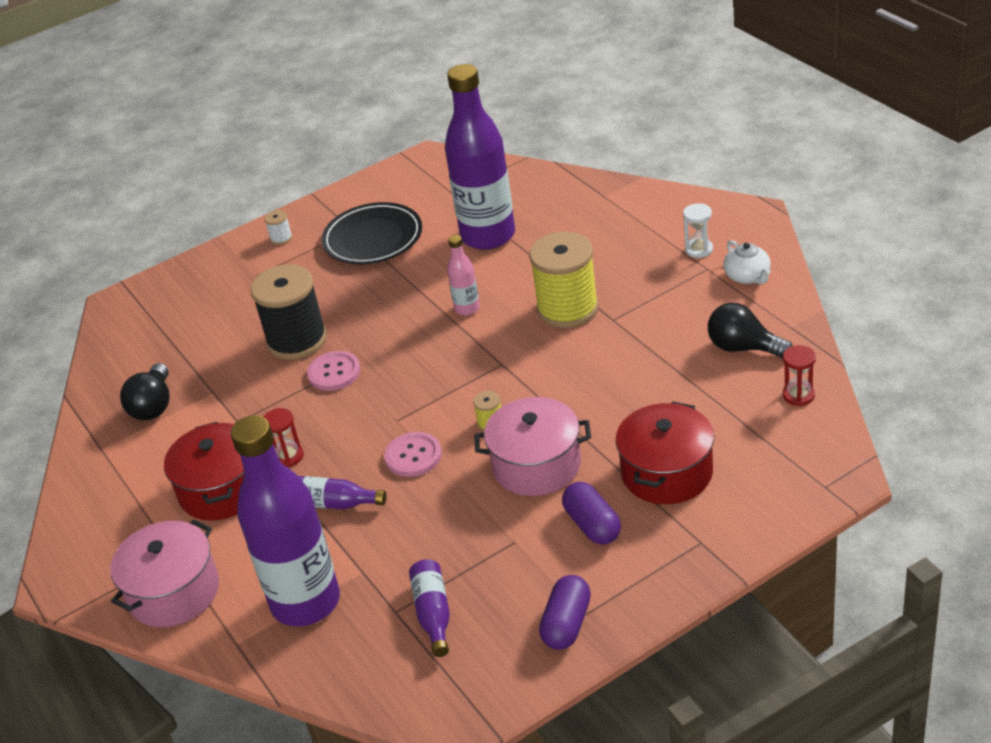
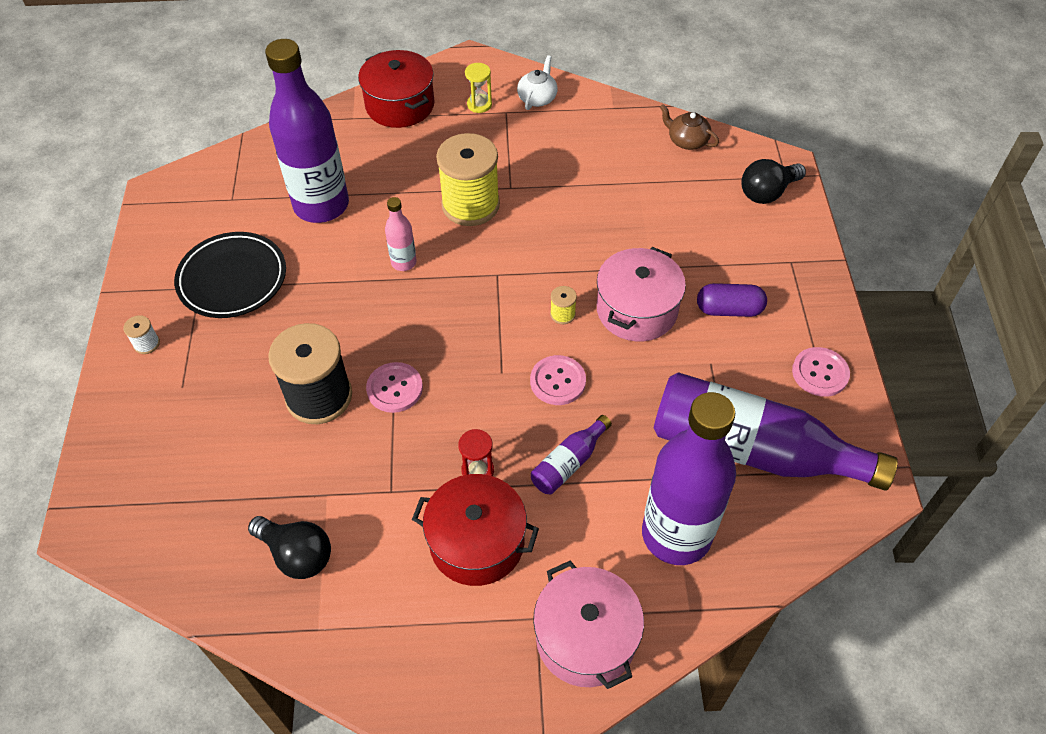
camera: 65 degrees left, 15 degrees up
(433, 614) = (753, 450): purple bottle -> purple bottle, size x2.27
(567, 624) = (820, 373): purple capsule -> pink button
(667, 473) = (707, 243): red pot -> red pot (400, 105)
(699, 249) = (479, 104): white hourglass -> yellow hourglass
(743, 348) = (612, 140): black light bulb -> black light bulb (767, 192)
(747, 276) = (537, 98): white teapot -> white teapot turned 75 degrees counterclockwise
(798, 395) = (687, 141): red hourglass -> brown teapot

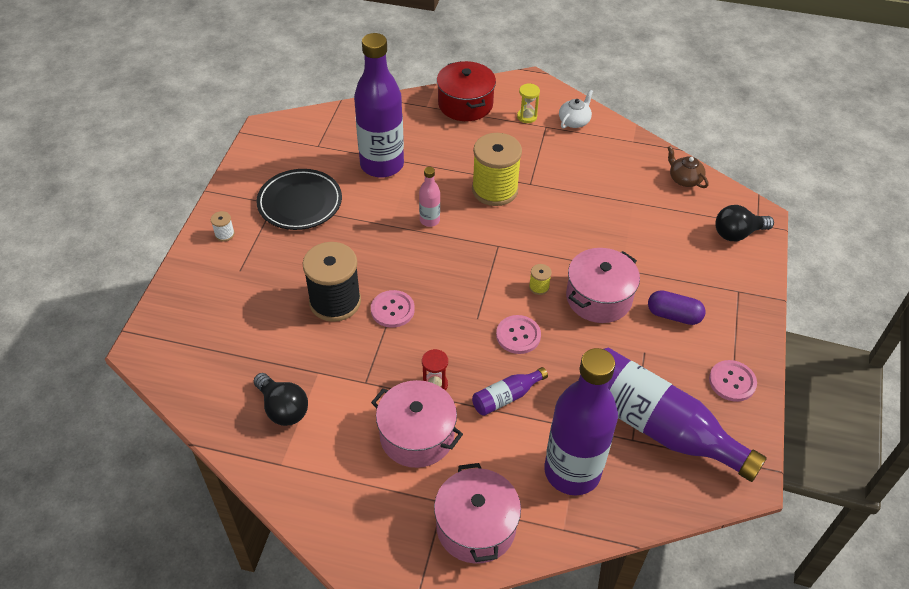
camera: 15 degrees right, 5 degrees down
(477, 542) = (417, 435): red pot -> pink pot

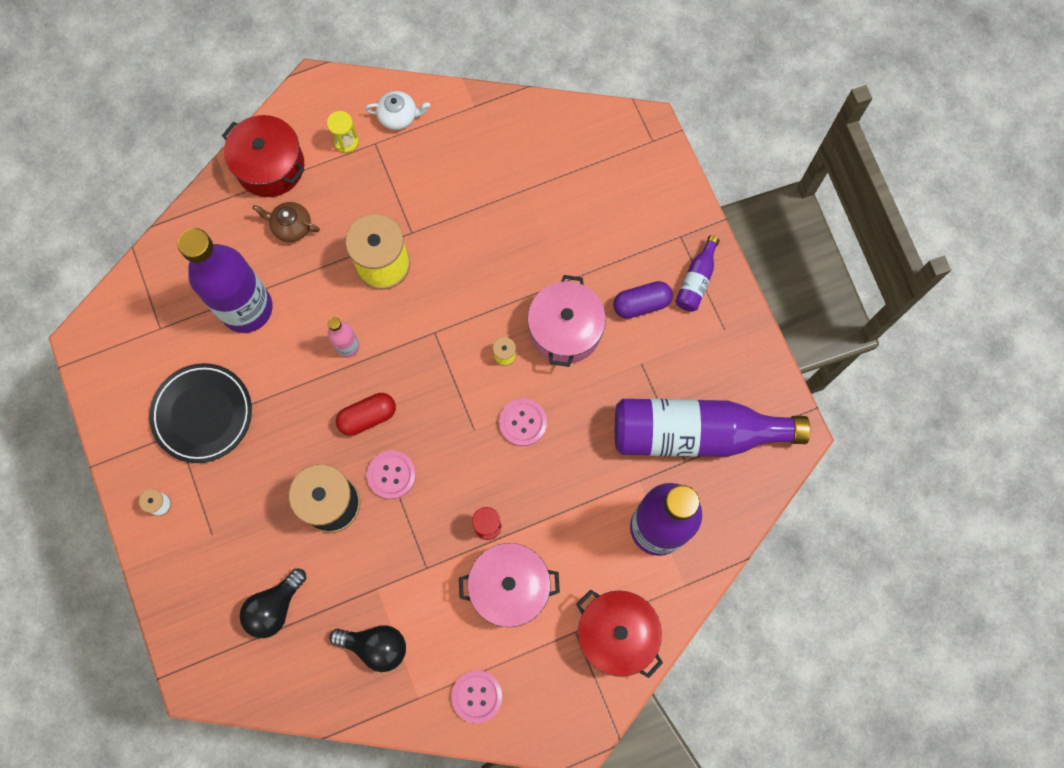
camera: 35 degrees left, 25 degrees up
(407, 266) = (367, 417): none -> red capsule
(475, 526) = (616, 634): pink pot -> red pot
(506, 397) = (557, 494): purple bottle -> purple bottle (696, 280)
(574, 121) = (398, 116): white teapot -> white teapot turned 90 degrees clockwise
(684, 179) = (554, 126): brown teapot -> brown teapot (291, 226)
(732, 382) = (730, 343): pink button -> pink button (477, 696)
(737, 233) = (641, 165): black light bulb -> black light bulb (275, 607)

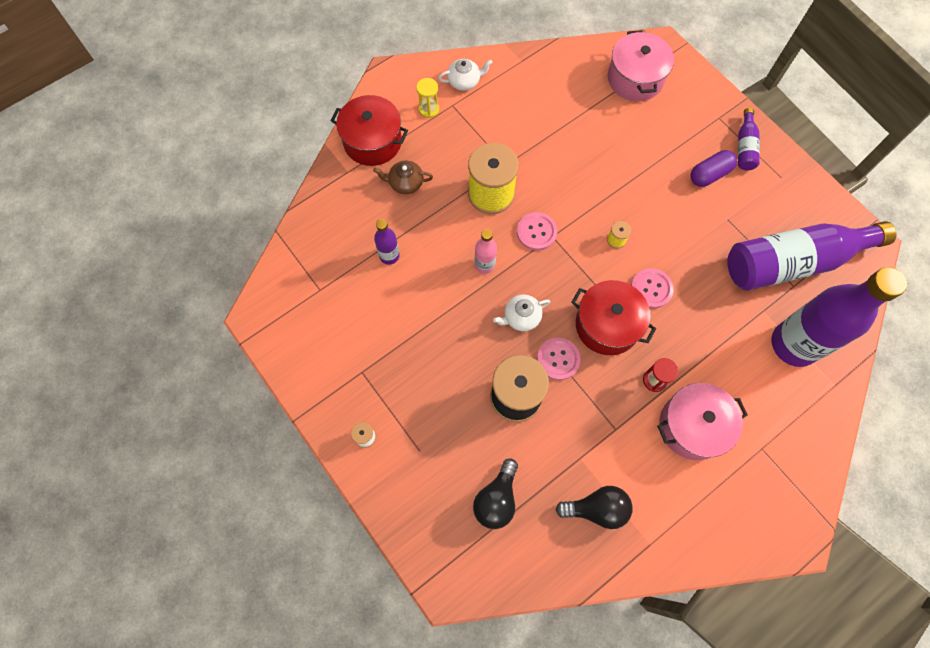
camera: 15 degrees left, 5 degrees down
(203, 414) = (379, 350): black plate -> none
(247, 308) = (389, 256): purple bottle -> purple bottle, size x0.44
(367, 417) = (521, 317): red capsule -> white teapot
(477, 696) = (700, 528): pink button -> pink button (536, 232)
(565, 330) = (657, 208): pink pot -> pink pot (635, 79)
(616, 634) = (796, 441): red pot -> red pot (607, 325)

